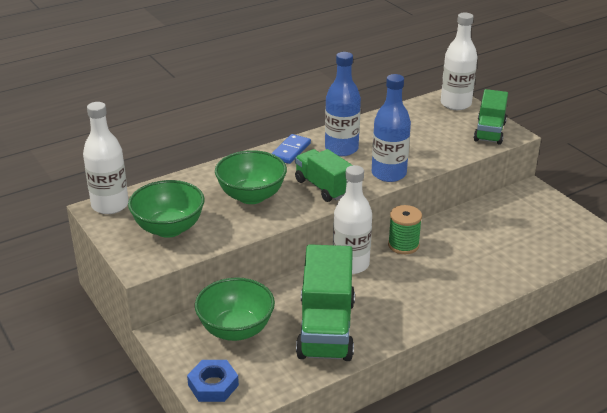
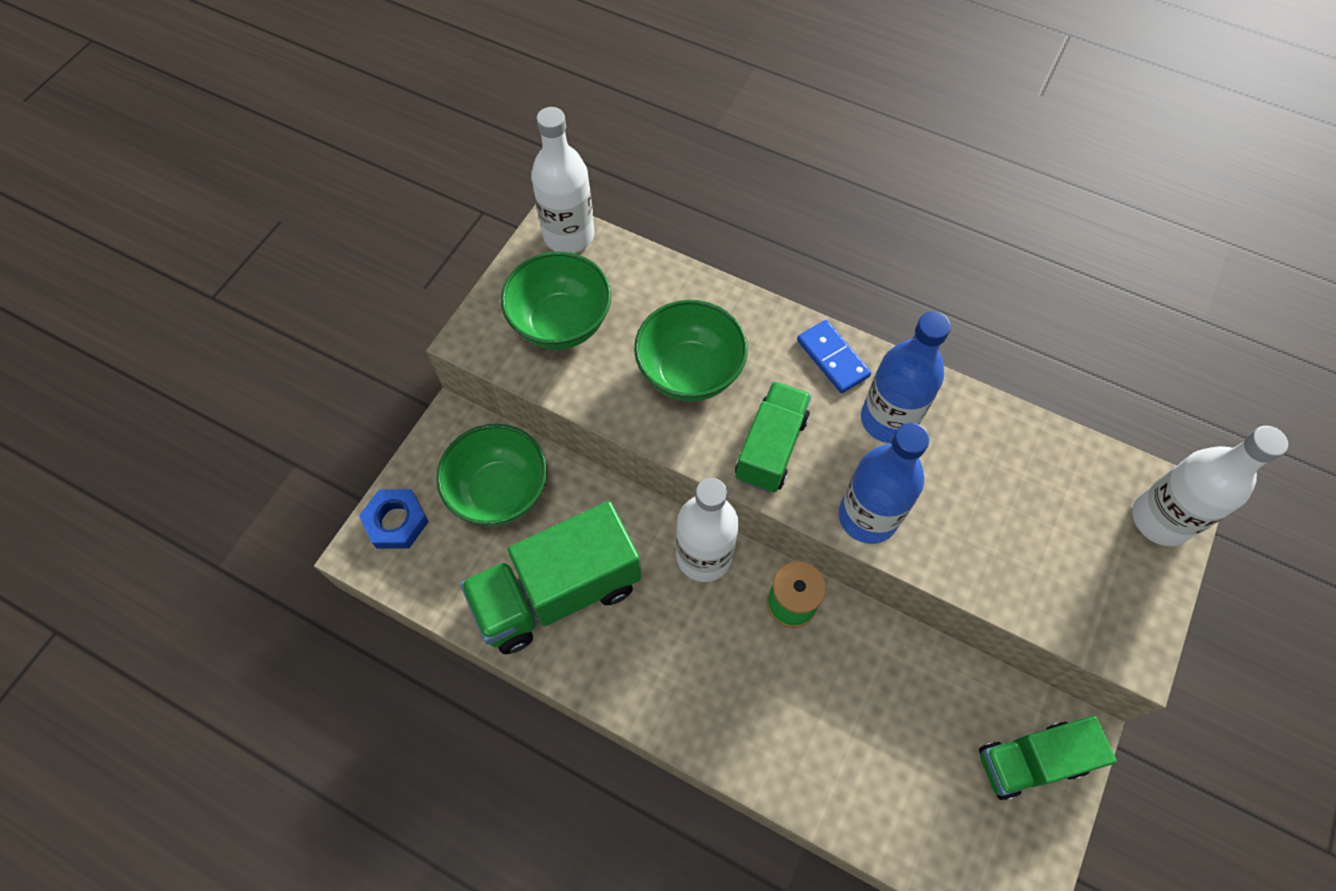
camera: 60 degrees right, 30 degrees up
(290, 151) = (832, 358): blue domino -> blue domino turned 60 degrees clockwise
(489, 132) = (1111, 613): green truck -> green truck (1031, 761)

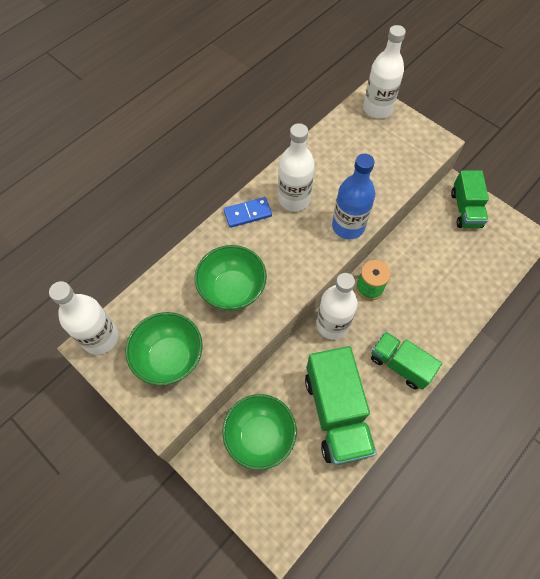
camera: 75 degrees left, 0 degrees up
(396, 522) = (263, 512): blue nut -> none
(771, 448) = (295, 260): green truck -> green truck (400, 365)
(888, 419) = (294, 199): blue bottle -> white bottle

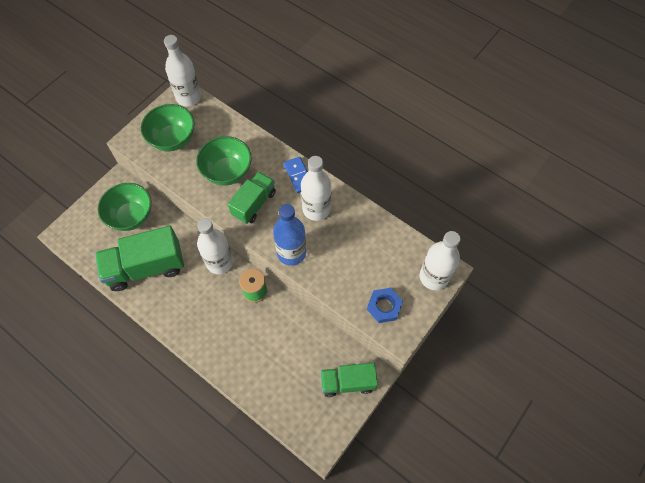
camera: 85 degrees right, 0 degrees up
(400, 365) = (184, 315): green truck -> green truck (254, 204)
(409, 150) = (384, 306): none -> blue nut

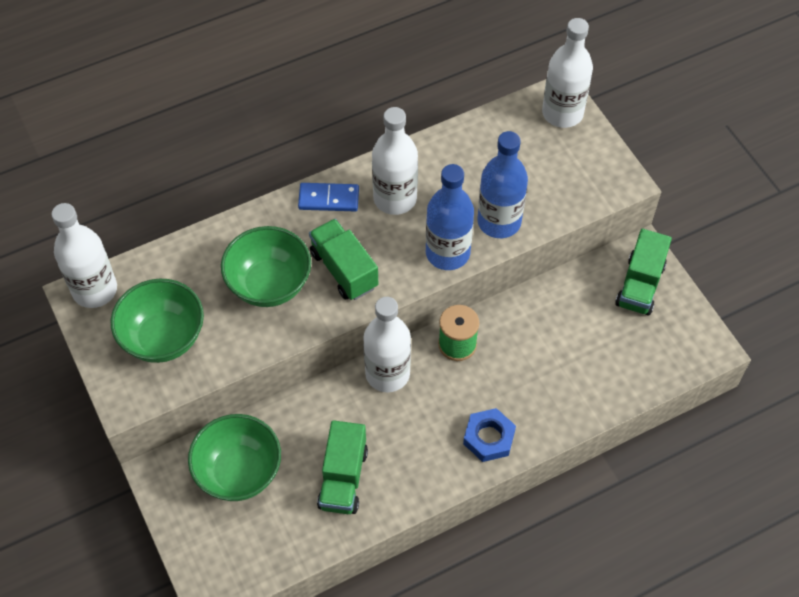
camera: 65 degrees left, 5 degrees down
(146, 267) = (343, 478): green truck -> green truck, size x0.63
(328, 272) = (499, 222): none -> blue bottle
(384, 306) = (577, 181): blue nut -> blue nut (489, 438)

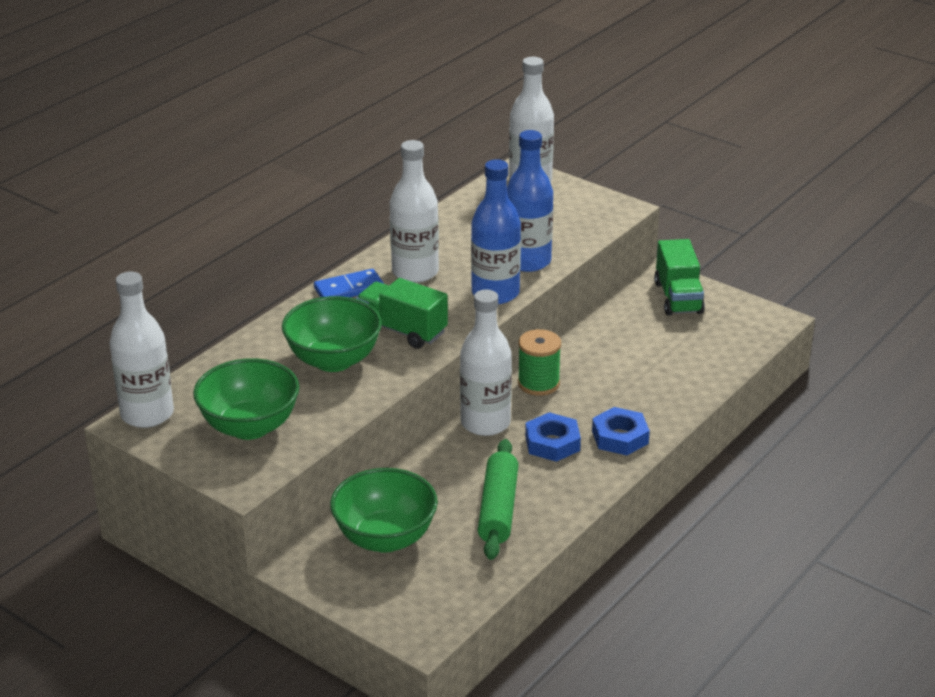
camera: 25 degrees left, 25 degrees down
(343, 478) = (498, 509): green truck -> green rolling pin
(429, 420) = (552, 443): none -> blue nut

